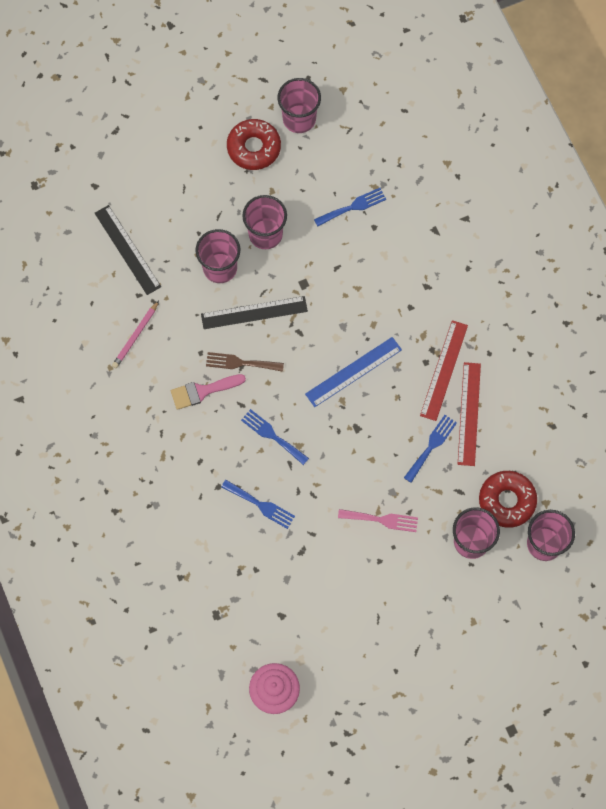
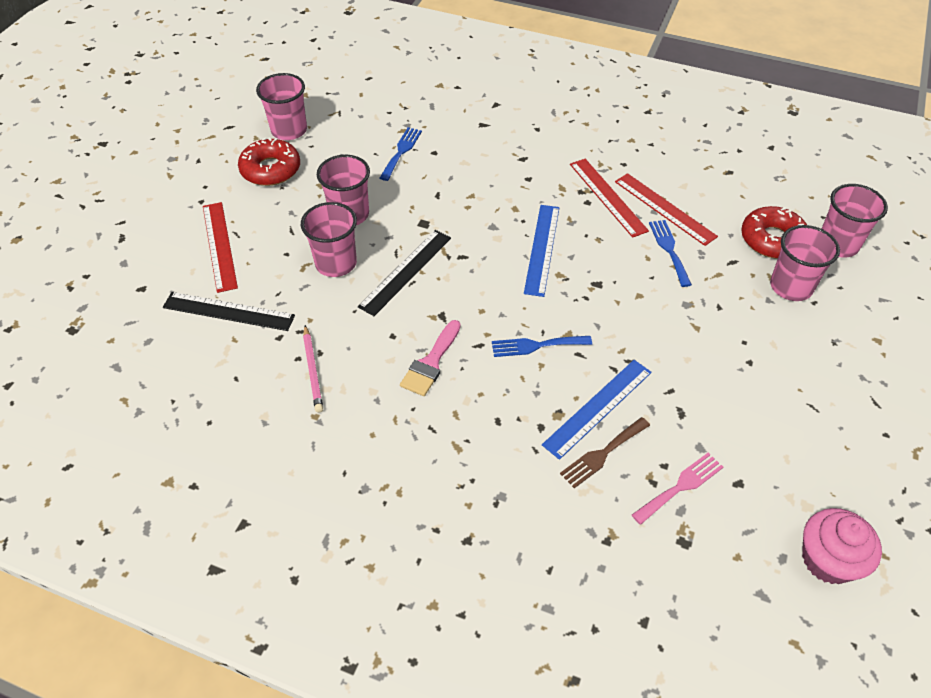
camera: 45 degrees left, 20 degrees down
(166, 190) = (219, 246): none -> red ruler
(240, 363) = (439, 315): brown fork -> brown fork (602, 454)
(261, 505) = (598, 407): blue fork -> blue ruler
(382, 520) = (708, 330): pink fork -> pink fork (680, 486)

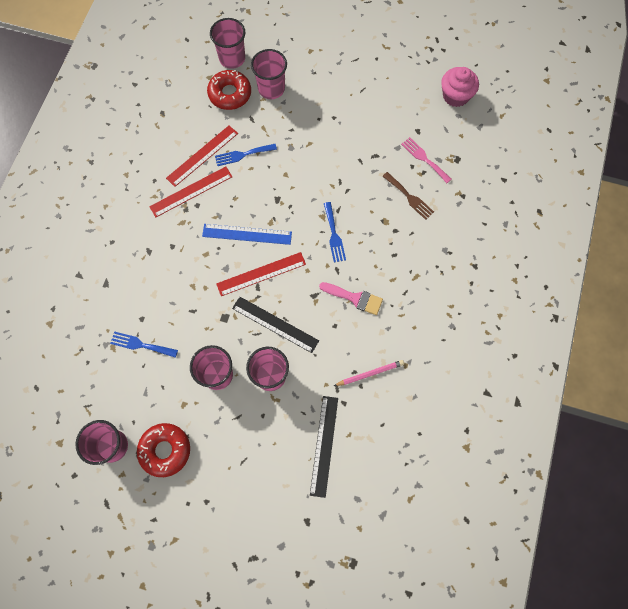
camera: 95 degrees left, 20 degrees up
(219, 246) = (257, 471): red ruler -> red ruler (261, 274)
(598, 407) = (377, 199): blue ruler -> none

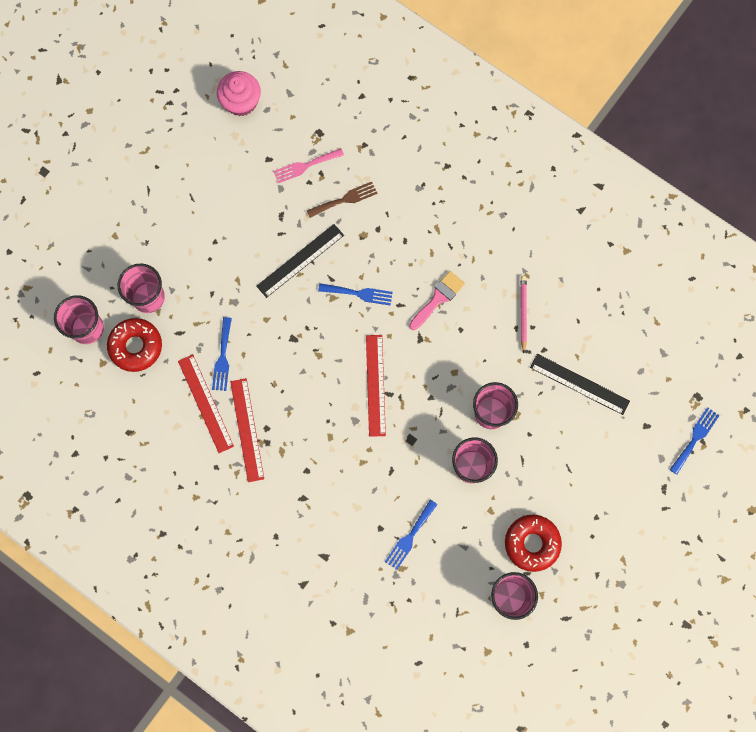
camera: 70 degrees left, 5 degrees up
(247, 234) = (323, 385): blue ruler -> none
(275, 324) = (437, 389): black ruler -> black ruler (300, 260)
(311, 574) = (695, 438): none -> blue fork

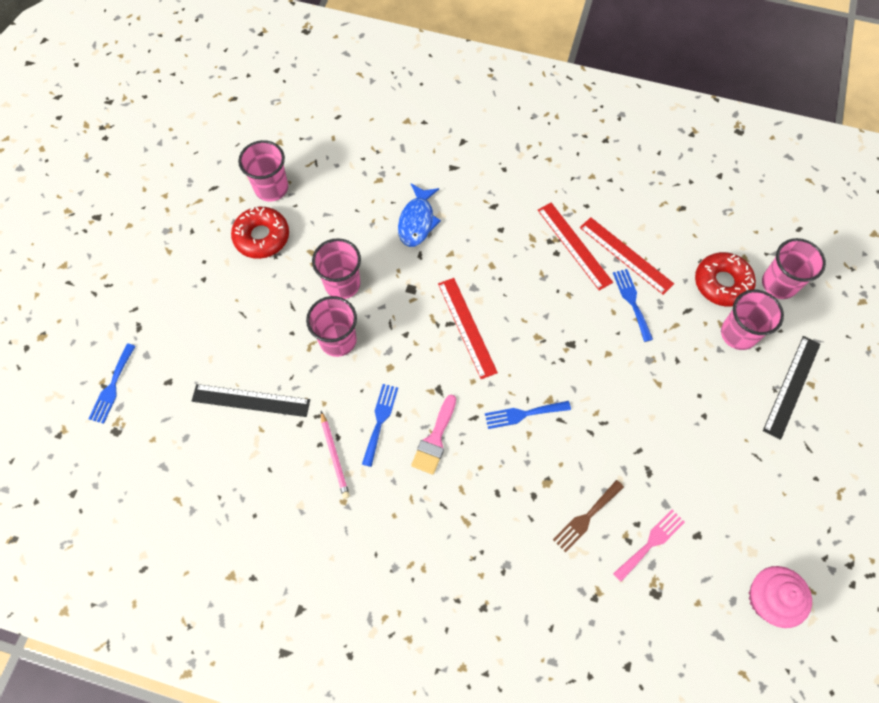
camera: 160 degrees right, 10 degrees down
(300, 260) = (603, 428): black ruler -> black ruler (792, 386)
(381, 507) = (417, 221): none -> blue fish
(410, 537) = (380, 206): blue fork -> blue fork (380, 420)

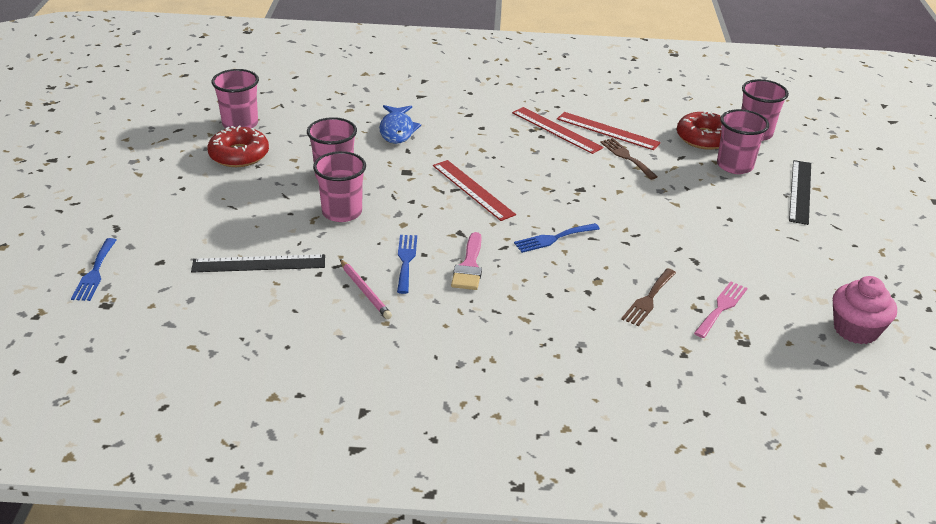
camera: 15 degrees left, 30 degrees down
(632, 301) = (626, 157): blue fork -> brown fork

